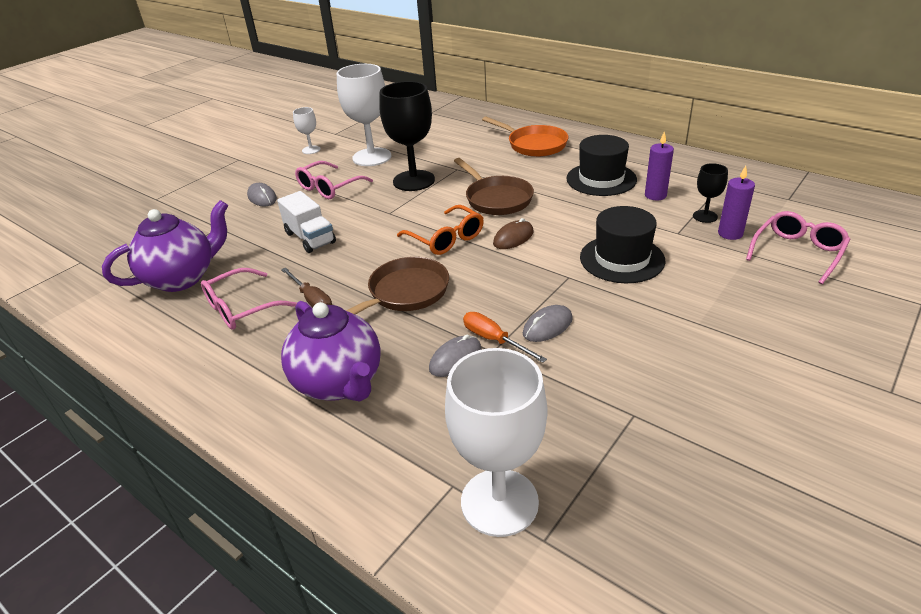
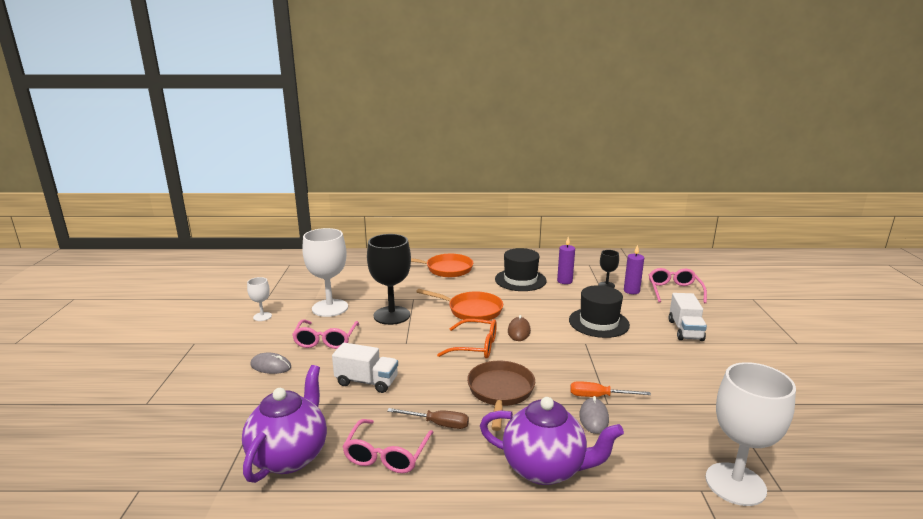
camera: 40 degrees left, 15 degrees down
(496, 199) = (471, 310): brown pan -> orange pan
(547, 326) = (615, 375): grey mouse -> none
(727, 308) = (685, 330): none -> white truck

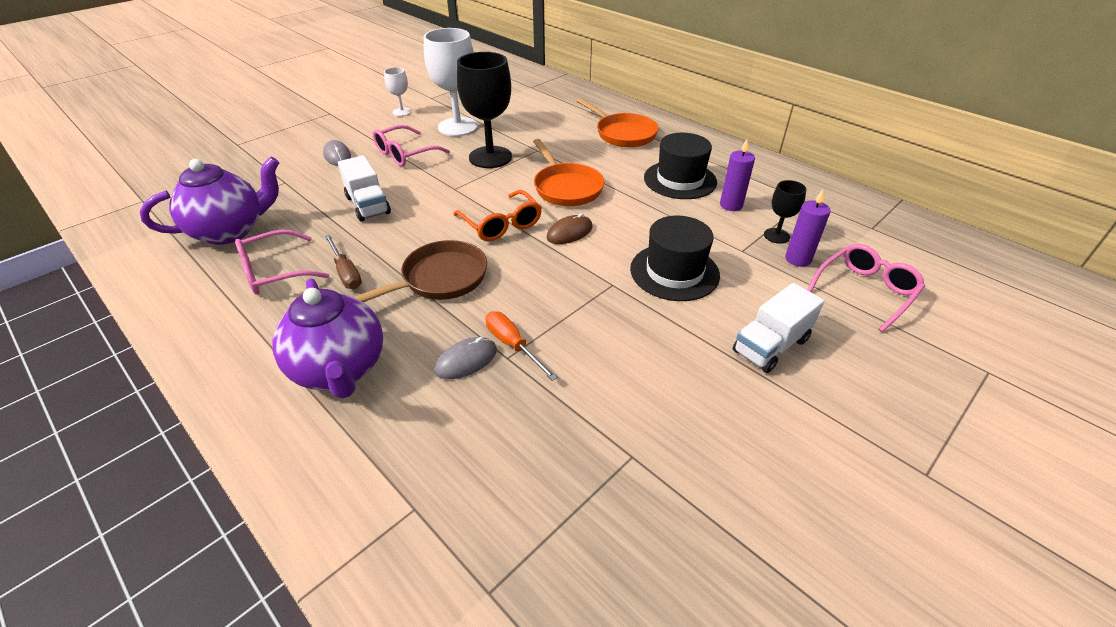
camera: 45 degrees right, 20 degrees up
(735, 484) = (456, 537): white goblet -> none

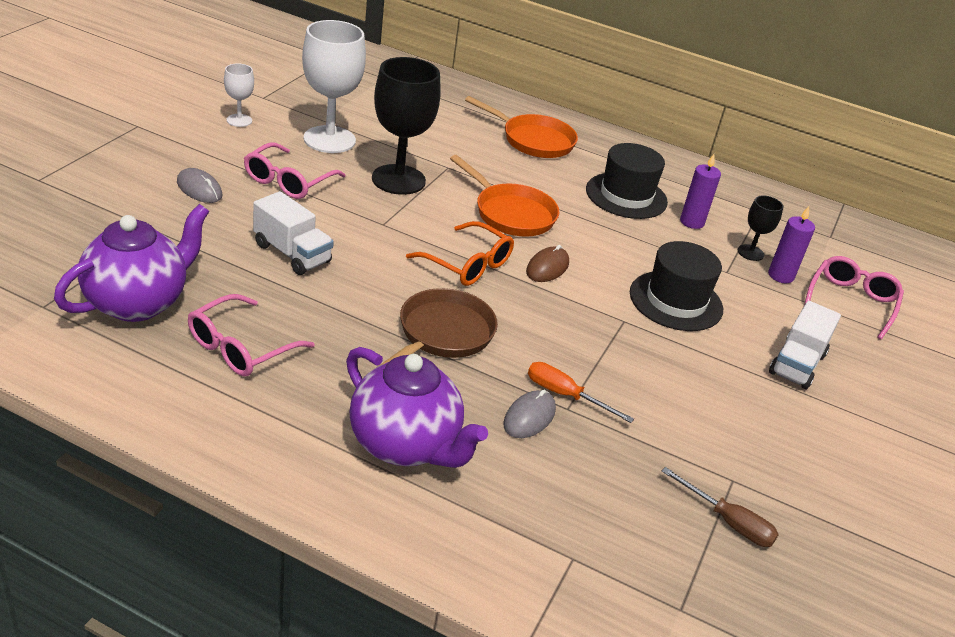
camera: 25 degrees left, 5 degrees down
(346, 273) = (329, 339): brown screwdriver -> brown screwdriver (728, 522)

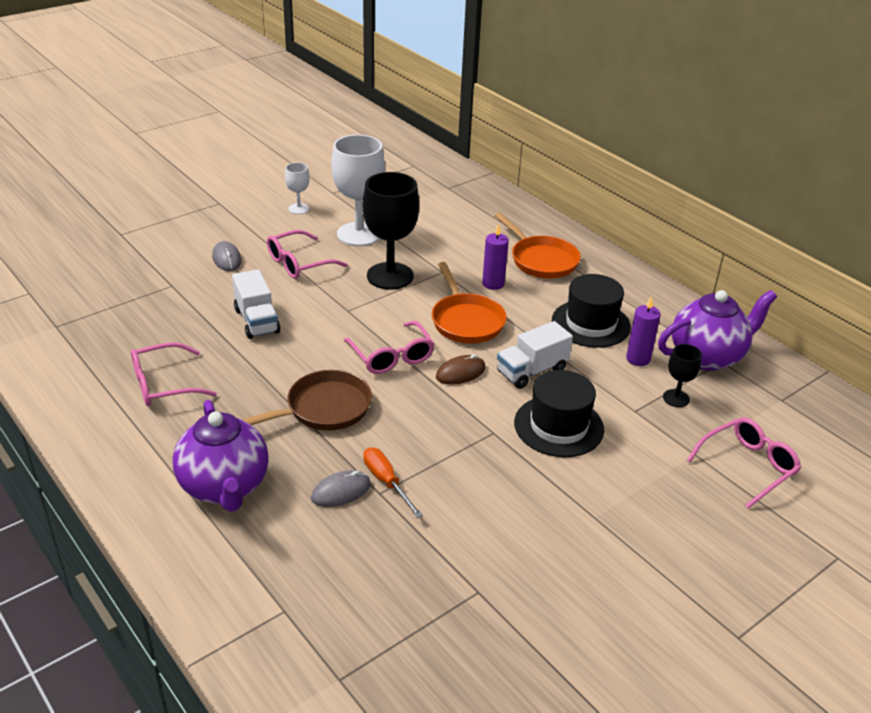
camera: 30 degrees right, 0 degrees up
(138, 303) = (119, 336): purple teapot -> purple teapot (707, 356)
(467, 264) = (392, 356): orange glasses -> pink glasses
(728, 522) = (442, 624): brown screwdriver -> none
(780, 276) = (690, 426): purple candle -> purple candle (493, 284)
(797, 364) = (633, 509): white truck -> white truck (531, 371)

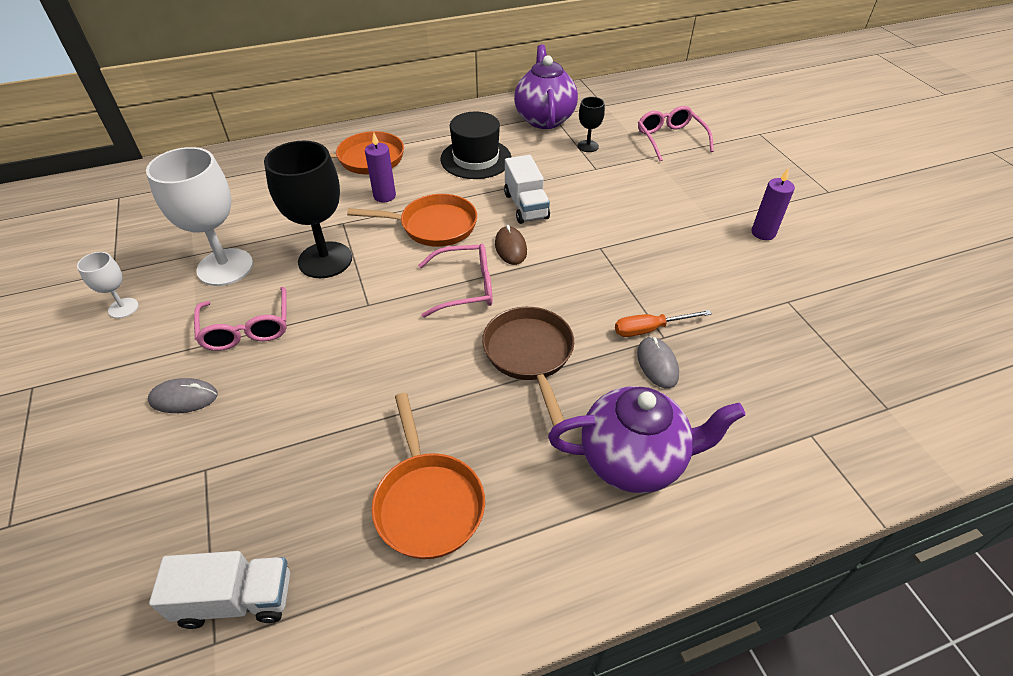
camera: 70 degrees left, 10 degrees up
(163, 384) = (428, 502): pink glasses -> orange pan
(257, 321) = (343, 387): white truck -> white truck (237, 599)
(558, 426) = (603, 210): black hat -> none
(638, 359) = (533, 149): purple candle -> purple candle (763, 233)

